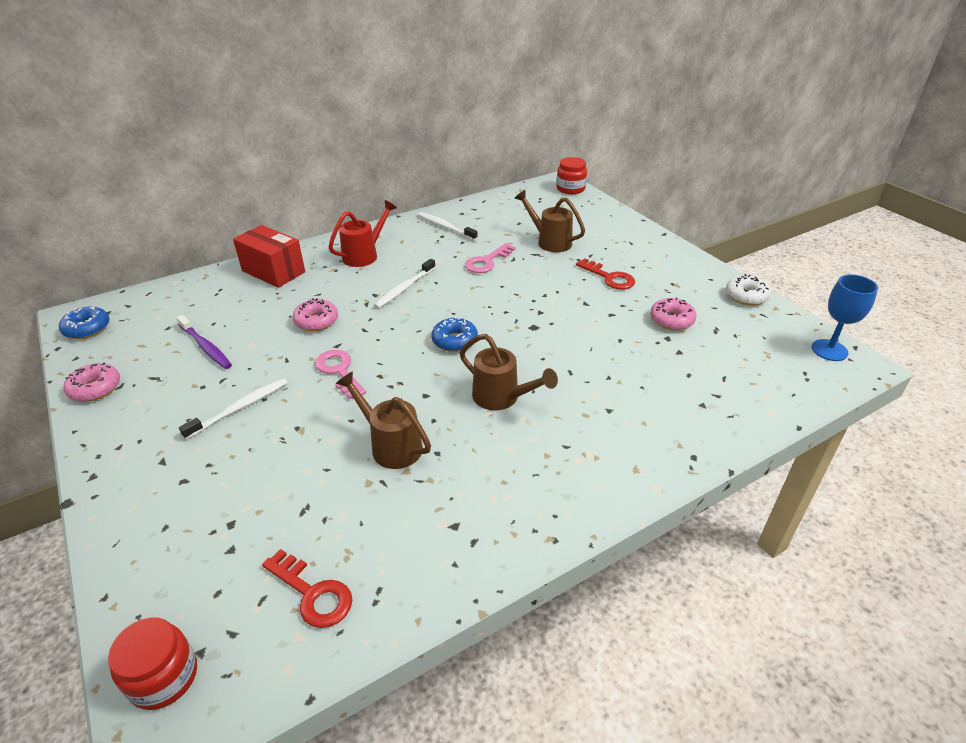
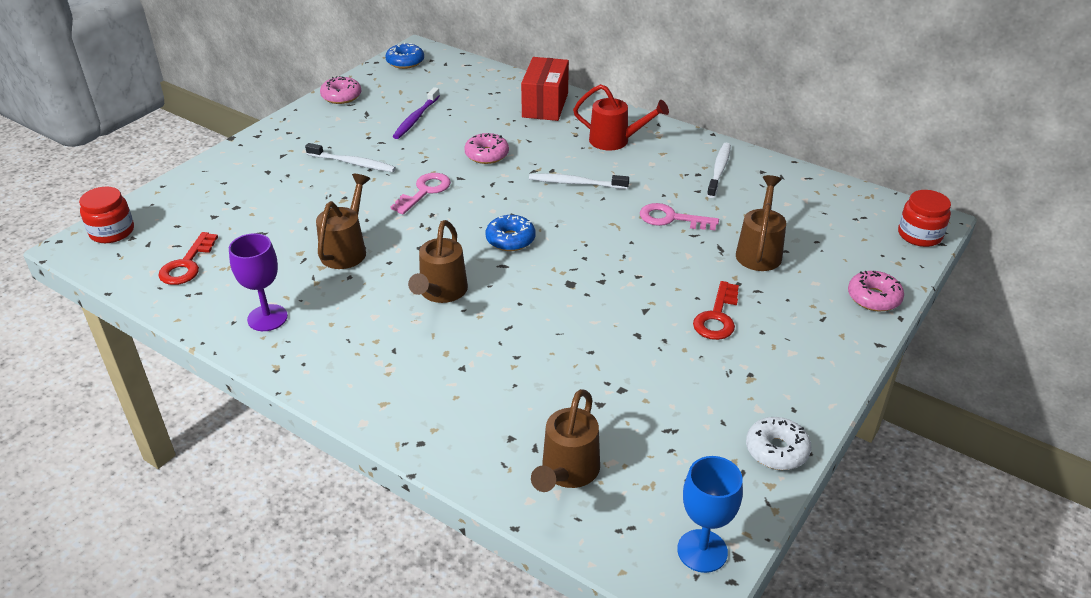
camera: 65 degrees right, 0 degrees up
(466, 531) = (267, 318): none -> purple goblet
(671, 320) = (662, 387): pink donut -> pink donut (873, 298)
(746, 386) = (567, 472): none -> brown watering can

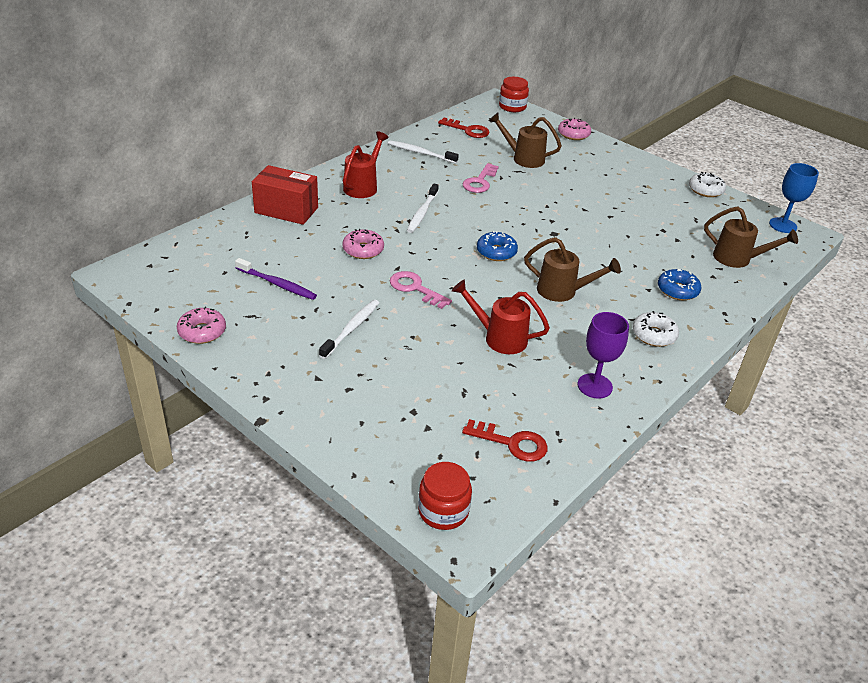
camera: 85 degrees left, 0 degrees up
(346, 250) = (499, 338): brown watering can -> red watering can
(362, 368) = (653, 335): none -> white donut
(405, 62) = (143, 282): blue donut -> blue donut (677, 290)
(717, 317) = (591, 185): red key -> red key (468, 130)

